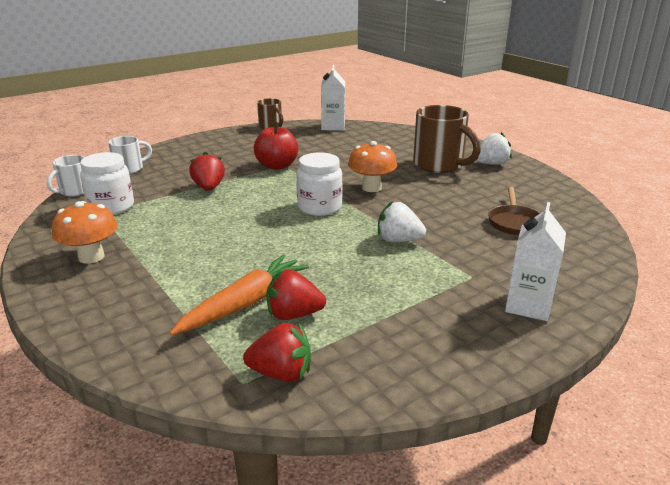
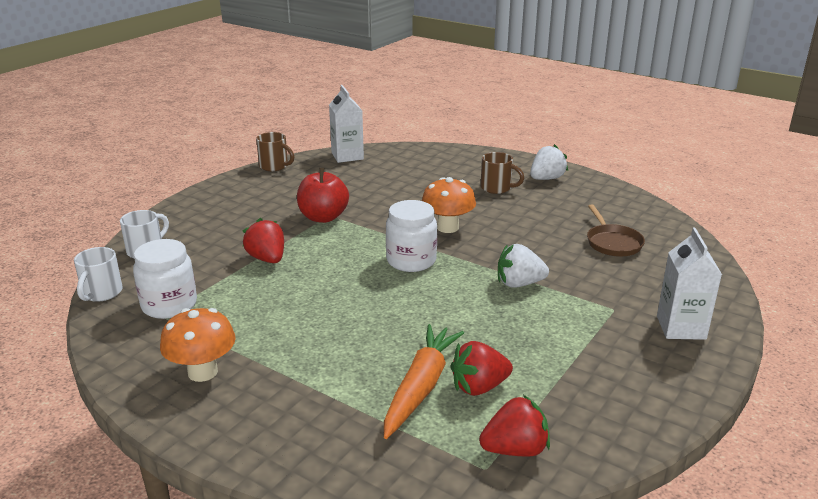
camera: 20 degrees left, 0 degrees up
(439, 165) = (497, 188): brown mug -> brown mug, size x0.56

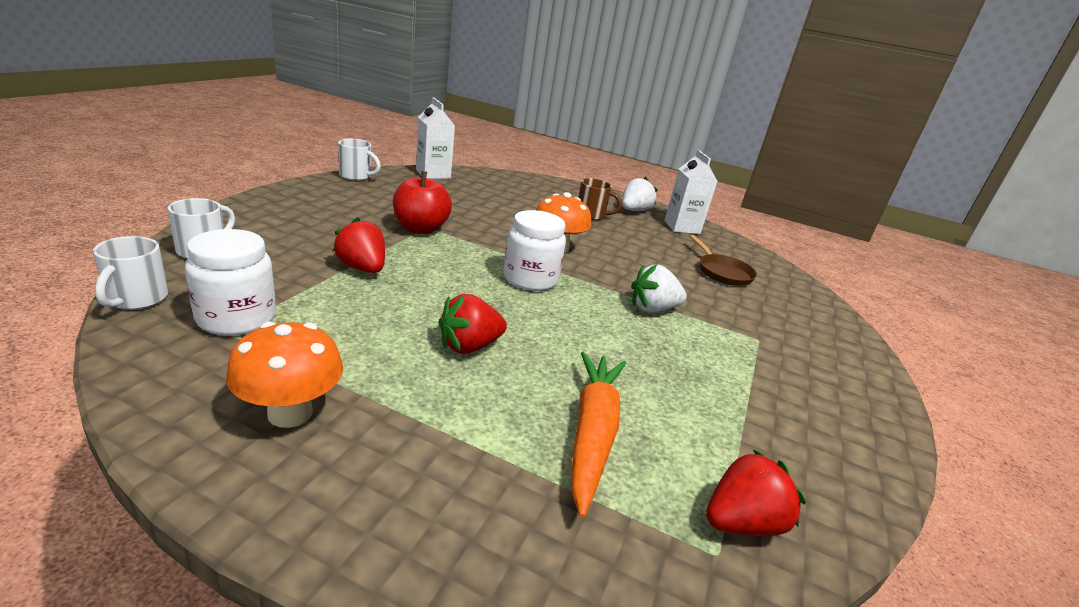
camera: 15 degrees left, 0 degrees up
(274, 166) = (356, 176): brown mug -> white mug
(479, 387) = (661, 432): red strawberry -> red strawberry (469, 346)
(681, 327) = (832, 361): white carton -> white carton (682, 227)

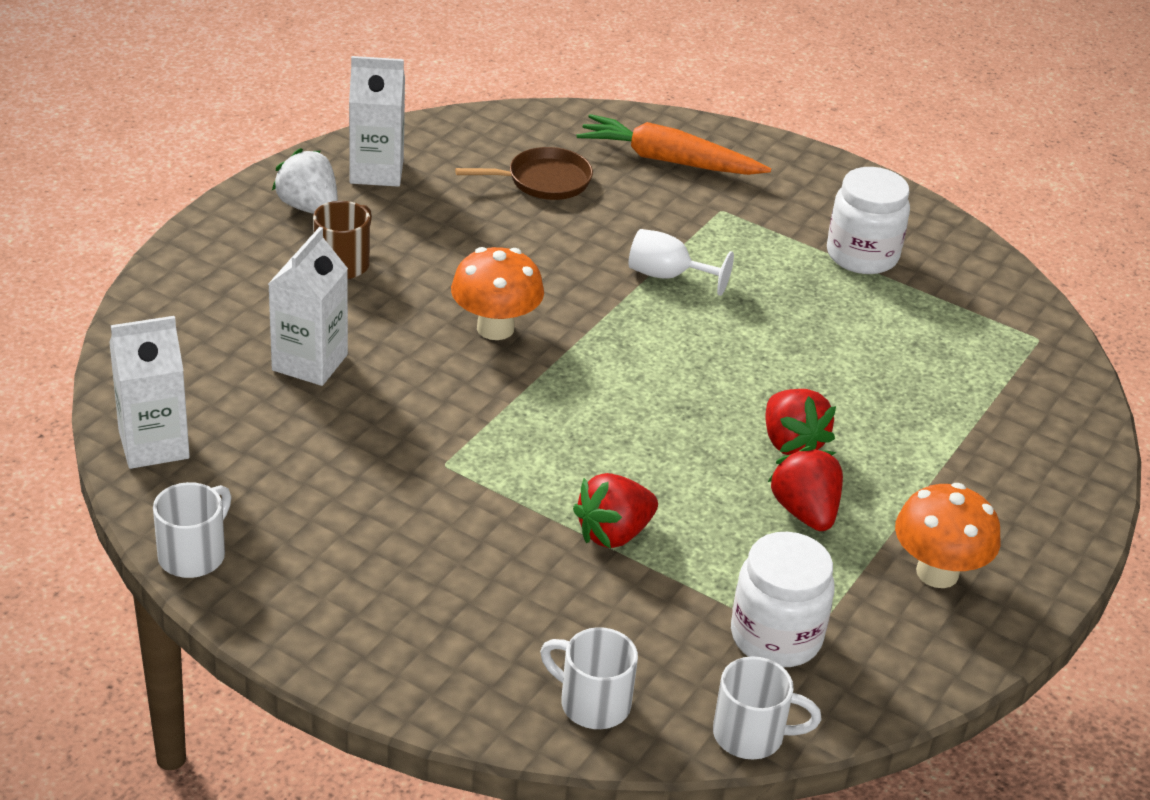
camera: 80 degrees left, 10 degrees up
(420, 229) = (453, 472): red apple -> none
(504, 203) = (310, 362): none -> white carton
(530, 279) = (609, 372): white jar -> white jar (862, 255)
(592, 433) = (918, 375): orange carrot -> orange carrot (668, 160)
(652, 309) = (668, 276): white strawberry -> white goblet
(741, 522) = (1005, 316): red strawberry -> red strawberry (805, 512)

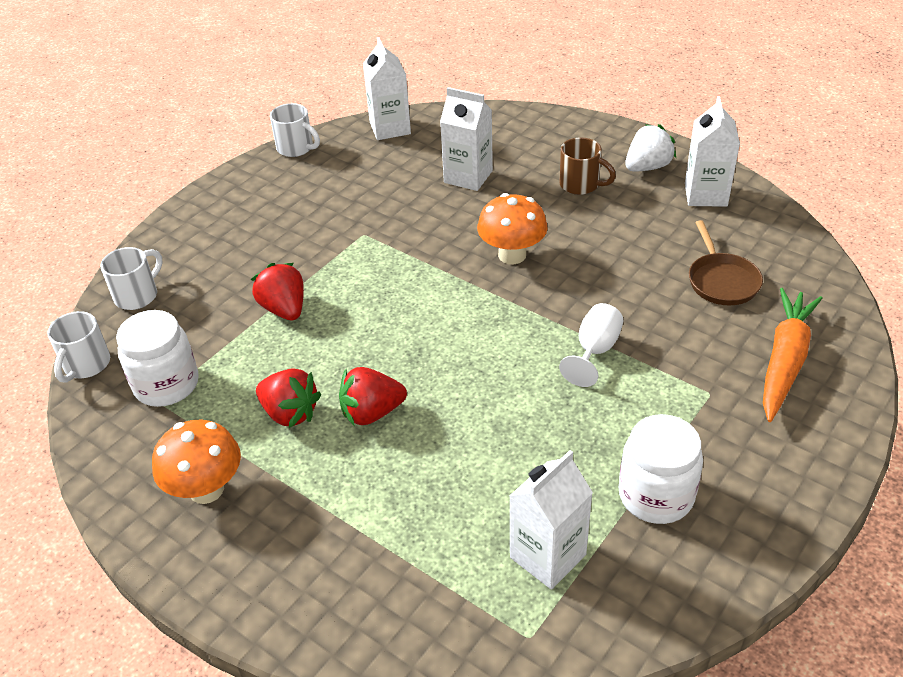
camera: 100 degrees right, 5 degrees up
(805, 512) = (290, 413): red strawberry -> red strawberry turned 45 degrees clockwise
(950, 323) = (548, 556): none -> white carton

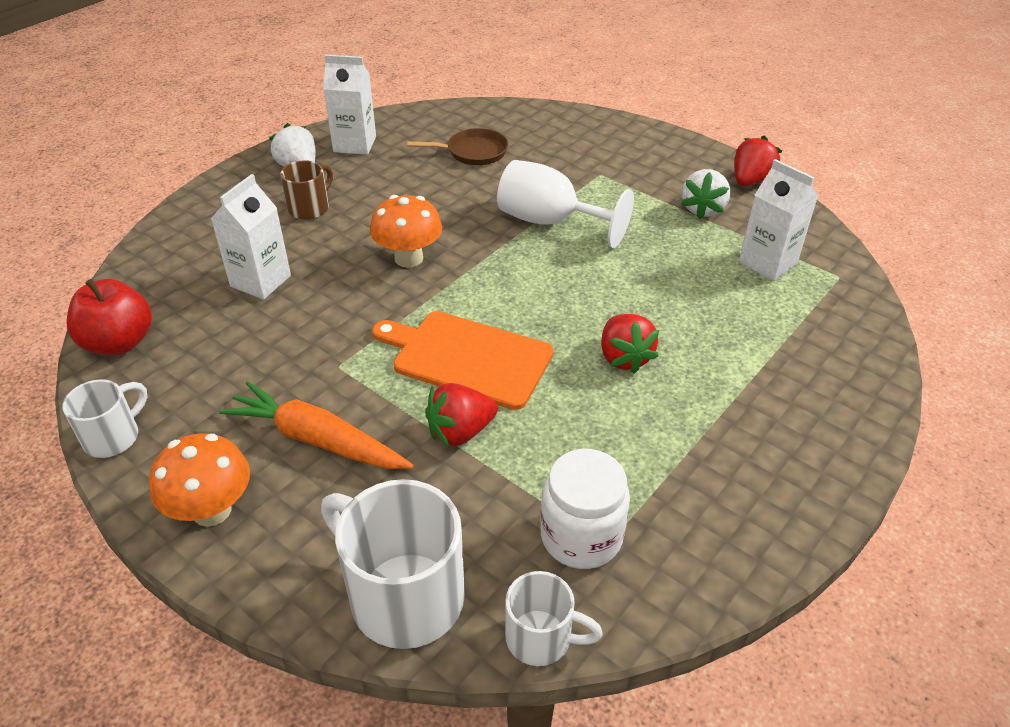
camera: 90 degrees left, 0 degrees up
(138, 295) = (403, 596): white mug -> white mug, size x1.80
(206, 489) = (734, 480): orange mushroom -> orange mushroom (212, 510)
(290, 413) = (626, 418): red strawberry -> red strawberry (750, 181)
(372, 305) = (467, 358): none -> orange cutting board
(390, 128) = (119, 343): white carton -> red apple
(595, 351) = (550, 222): white goblet -> white goblet, size x1.68
(656, 495) = (703, 209): white jar -> white strawberry
(785, 360) = (567, 139): orange carrot -> orange carrot (317, 439)

